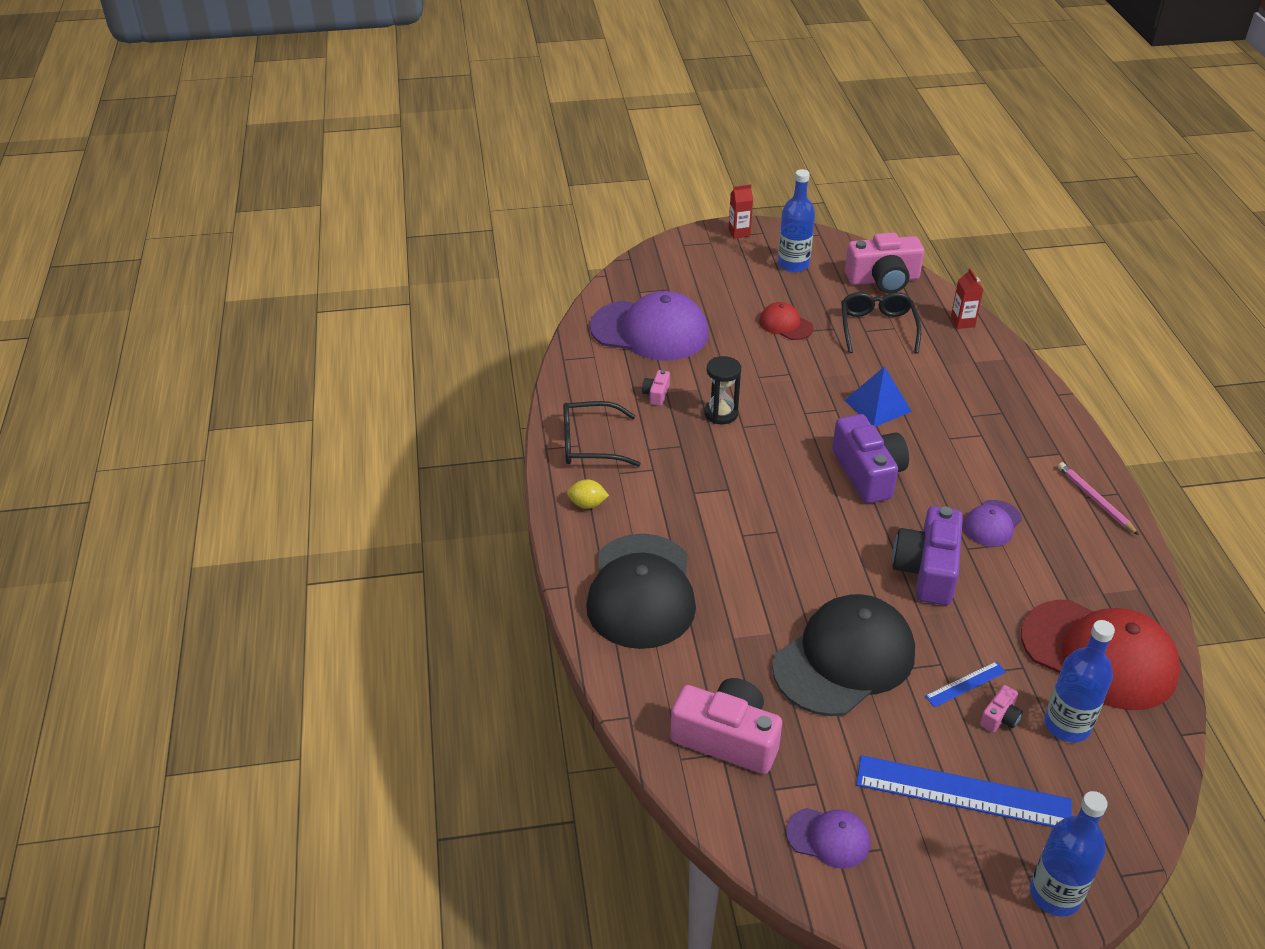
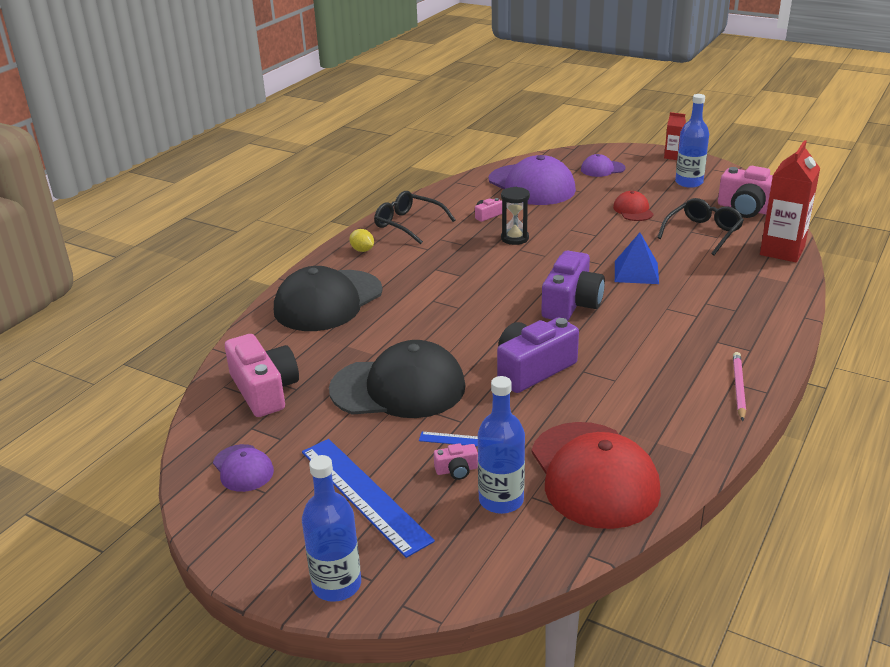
camera: 40 degrees right, 10 degrees down
(962, 322) = (782, 251): red carton -> red carton, size x2.01
(992, 523) = (625, 366): purple cap -> purple cap (602, 169)

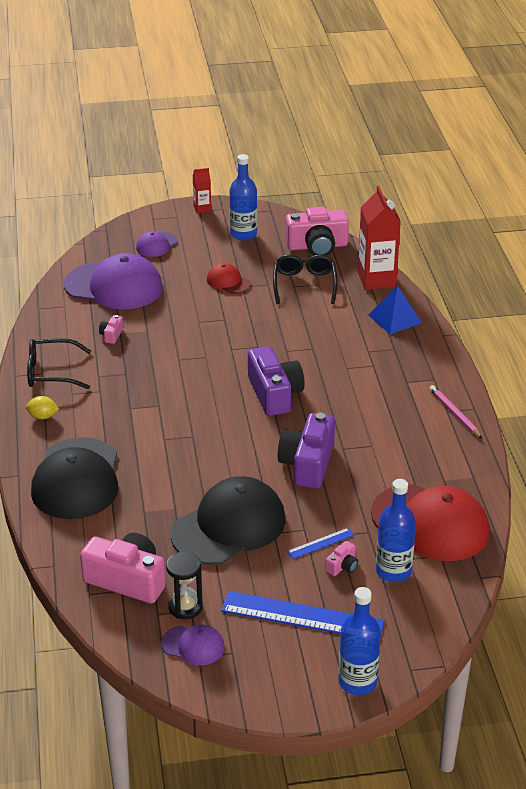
camera: 40 degrees left, 5 degrees up
(514, 238) = (162, 349): black hourglass -> black hourglass (185, 607)
(636, 272) = (292, 343): blue pyramid -> blue pyramid (394, 319)

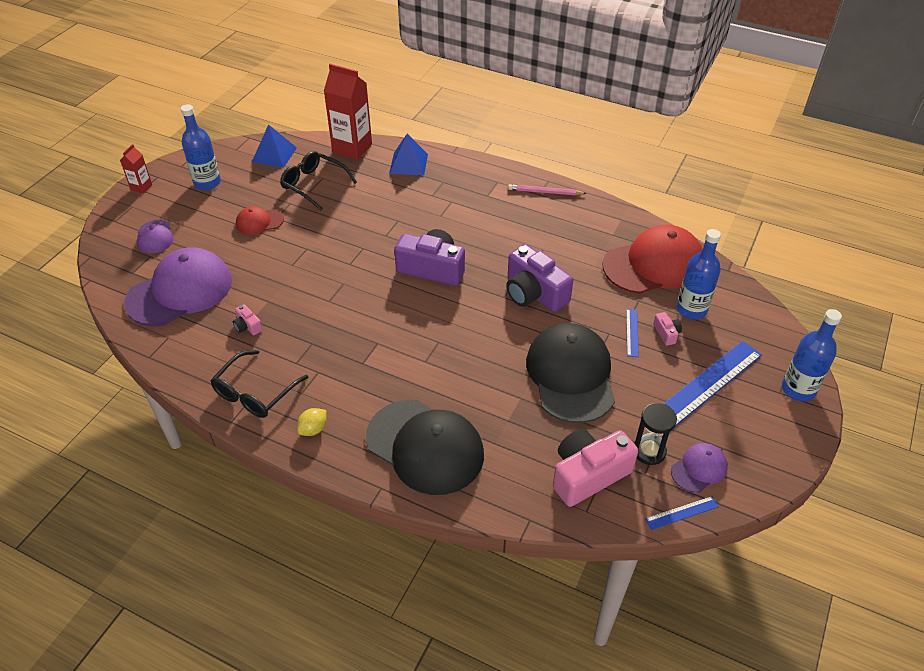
camera: 55 degrees left, 10 degrees up
(135, 651) = (682, 512): none -> blue ruler
(317, 246) = (274, 154): pink camera -> blue pyramid

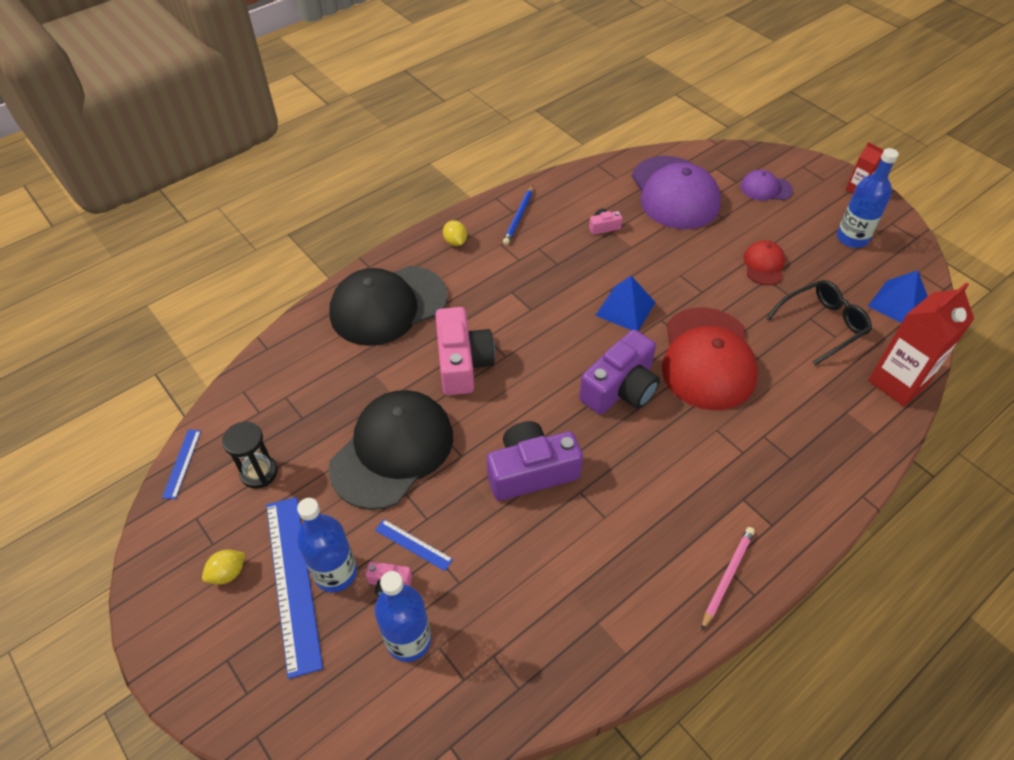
camera: 115 degrees right, 5 degrees up
(255, 392) = (519, 217): black glasses -> blue pencil
(408, 164) = (845, 433): blue pyramid -> blue pyramid (625, 308)
(571, 375) = (392, 451): black cap -> black cap turned 75 degrees counterclockwise
(588, 474) = (274, 409): pink camera -> pink camera (462, 363)
(654, 264) = (512, 642): red cap -> red cap (707, 359)
(699, 469) = (209, 506): purple cap -> none
(733, 425) = (228, 573): none -> yellow lemon
(798, 389) = (215, 686): blue bottle -> blue bottle (335, 573)

